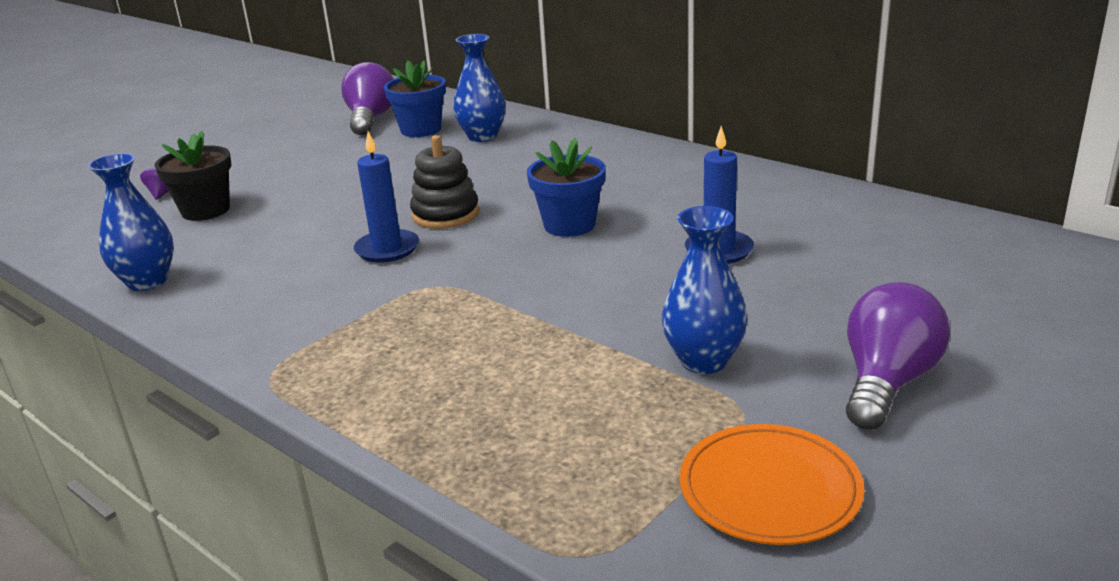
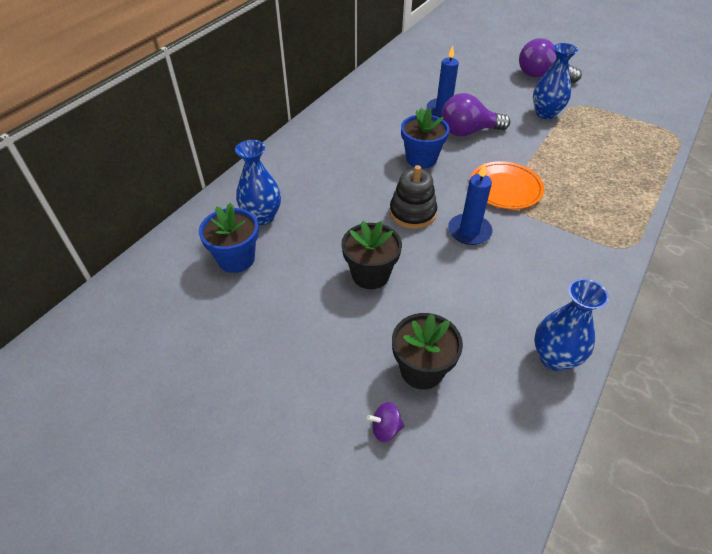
camera: 100 degrees left, 20 degrees up
(352, 189) = (370, 274): none -> black flower pot
(370, 119) = (195, 304): purple light bulb -> purple light bulb (468, 132)
(769, 489) = (618, 100): orange plate -> orange plate (505, 188)

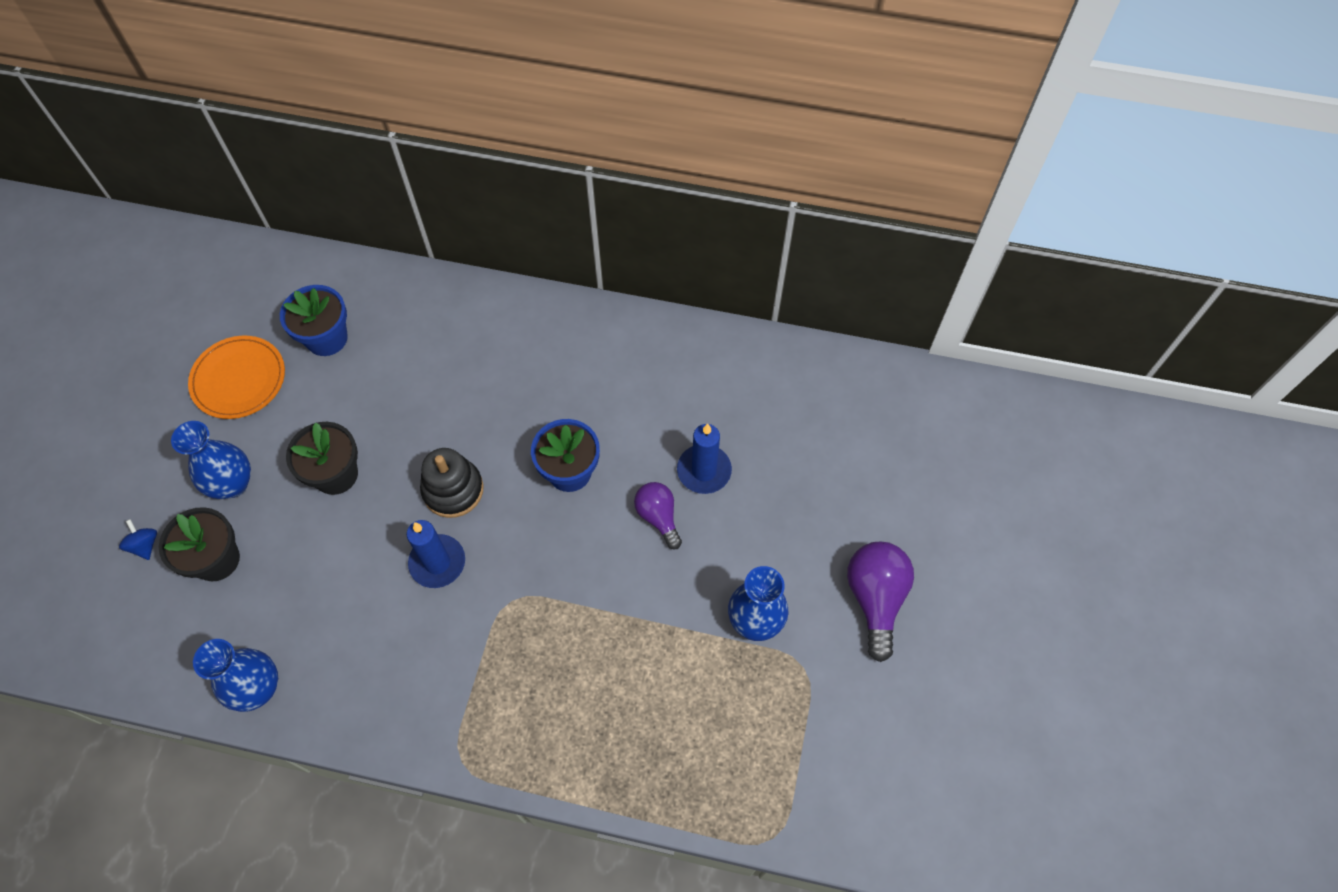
camera: 70 degrees right, 15 degrees up
(262, 216) = (399, 335): blue vase -> blue vase (232, 484)
(385, 428) = (145, 545): purple spinning top -> blue spinning top
(468, 132) = (658, 517): purple light bulb -> purple light bulb, size x0.64
(505, 188) = (539, 591): orange plate -> orange plate (239, 379)

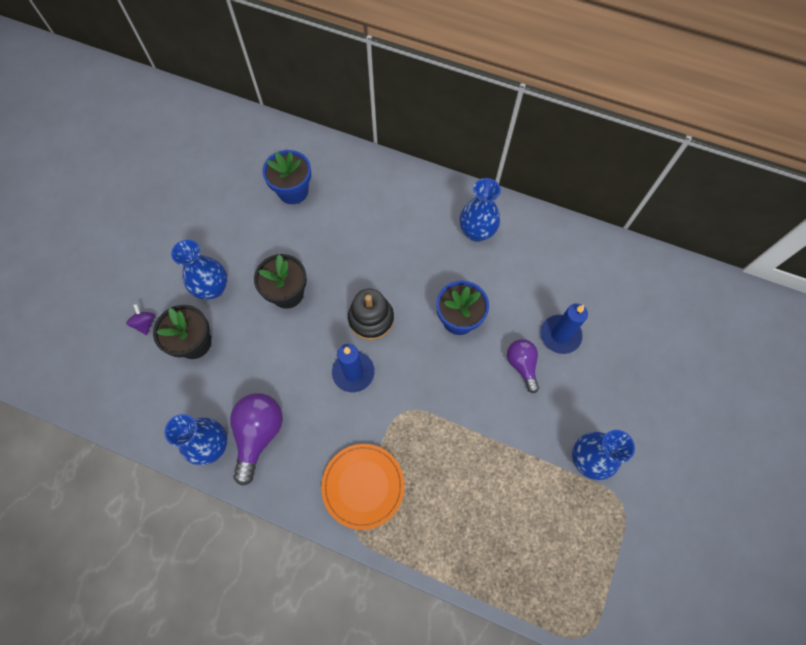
camera: 10 degrees right, 5 degrees up
(145, 545) = (145, 323): blue spinning top -> purple spinning top
(239, 379) = (227, 212): orange plate -> orange plate (363, 486)
(581, 355) = (476, 232): none -> blue vase
(875, 599) = (683, 458): purple light bulb -> purple light bulb (259, 434)

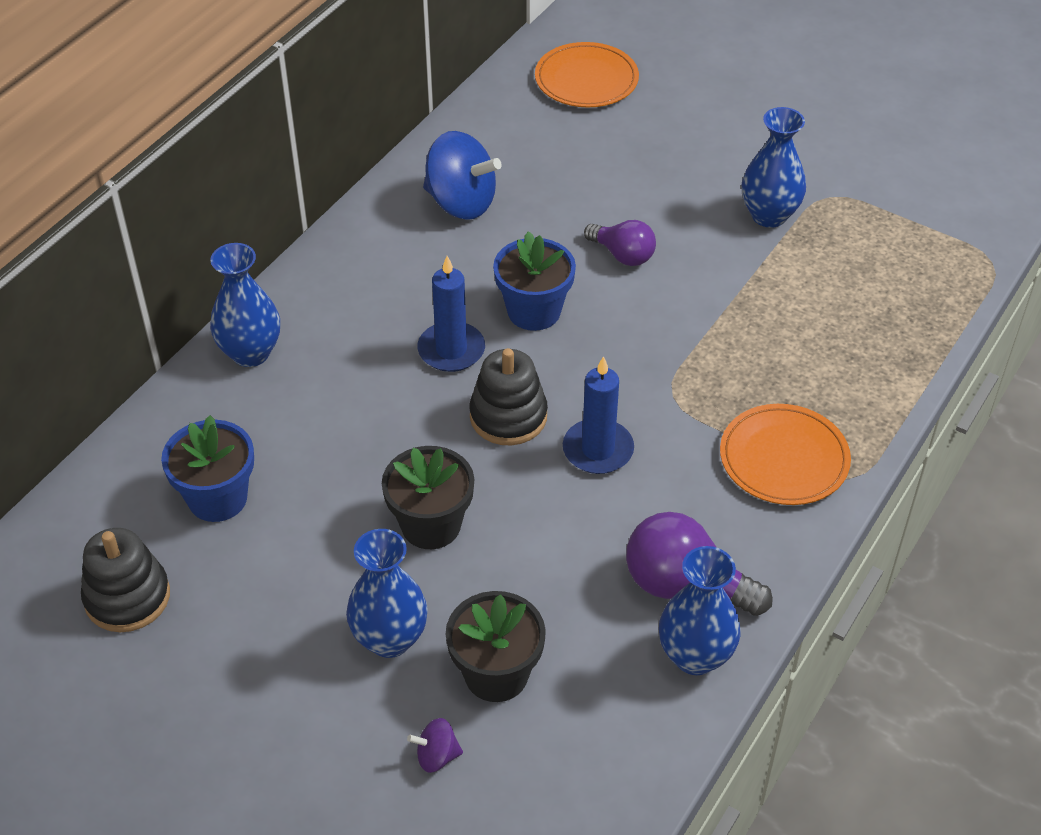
camera: 80 degrees left, 20 degrees down
(229, 170) = (127, 597): none -> black stacking toy
(476, 232) = (386, 267): blue vase -> blue vase (250, 353)
(522, 365) = (623, 255): purple light bulb -> purple light bulb turned 135 degrees counterclockwise
(543, 261) = (461, 203): none -> blue spinning top
(560, 335) = (584, 208): blue candle -> blue candle (451, 350)
(693, 317) = (586, 80): none -> orange plate

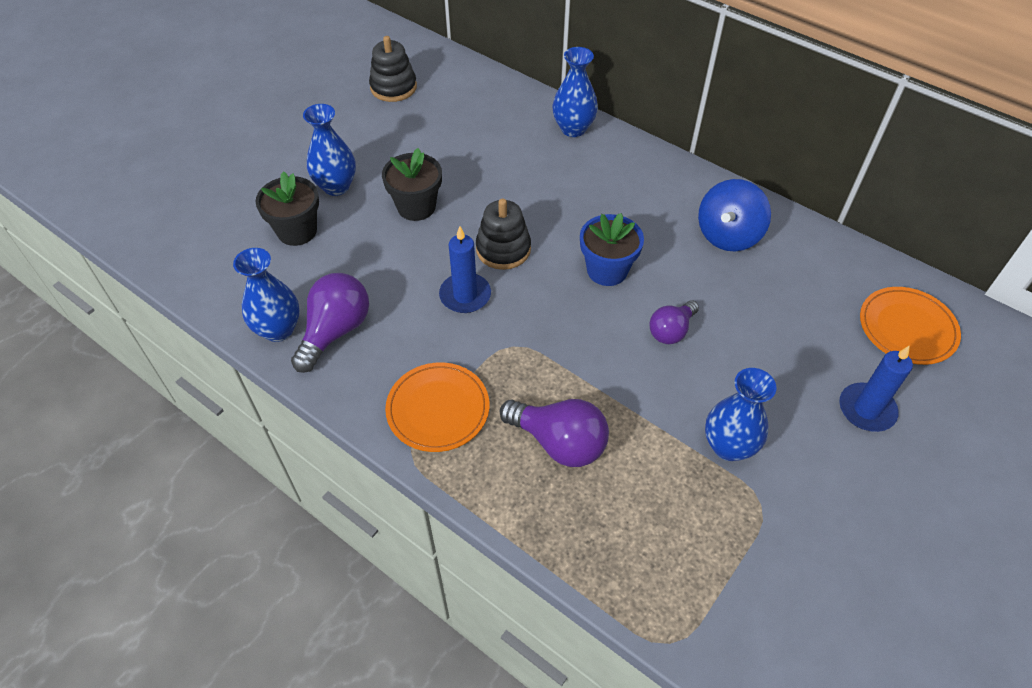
camera: 95 degrees right, 5 degrees up
(217, 498) = (456, 118): blue flower pot -> none
(437, 756) = (251, 203): purple spinning top -> none
(451, 350) = (569, 223): blue candle -> blue candle (866, 409)
(800, 346) = (559, 442): none -> purple light bulb

